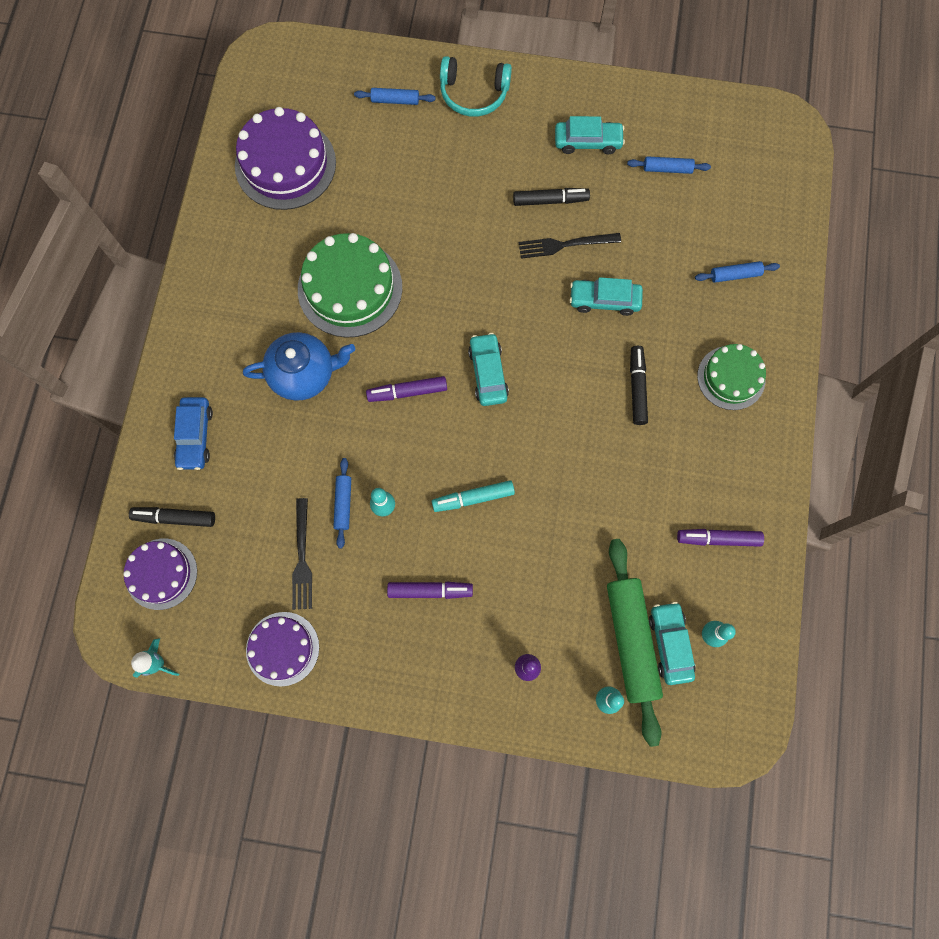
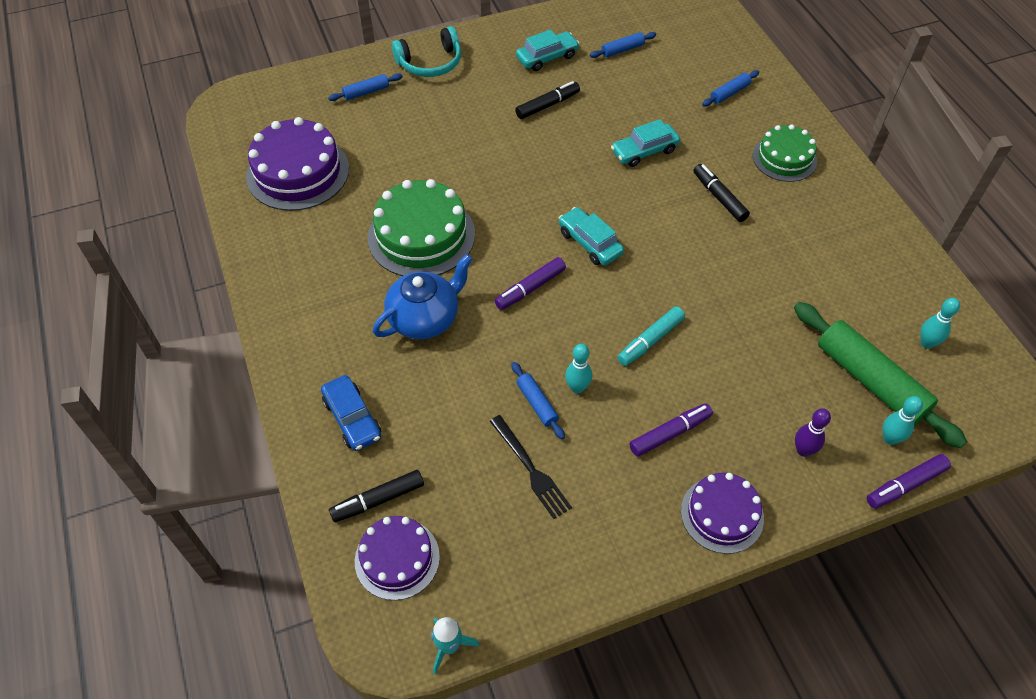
camera: 30 degrees left, 20 degrees down
(282, 648) = (569, 560): purple cake -> purple cake (722, 514)
(565, 245) = (582, 129): black fork -> none
(670, 644) = (903, 366): turquoise car -> none
(718, 538) = (871, 270): purple marker -> purple marker (905, 485)

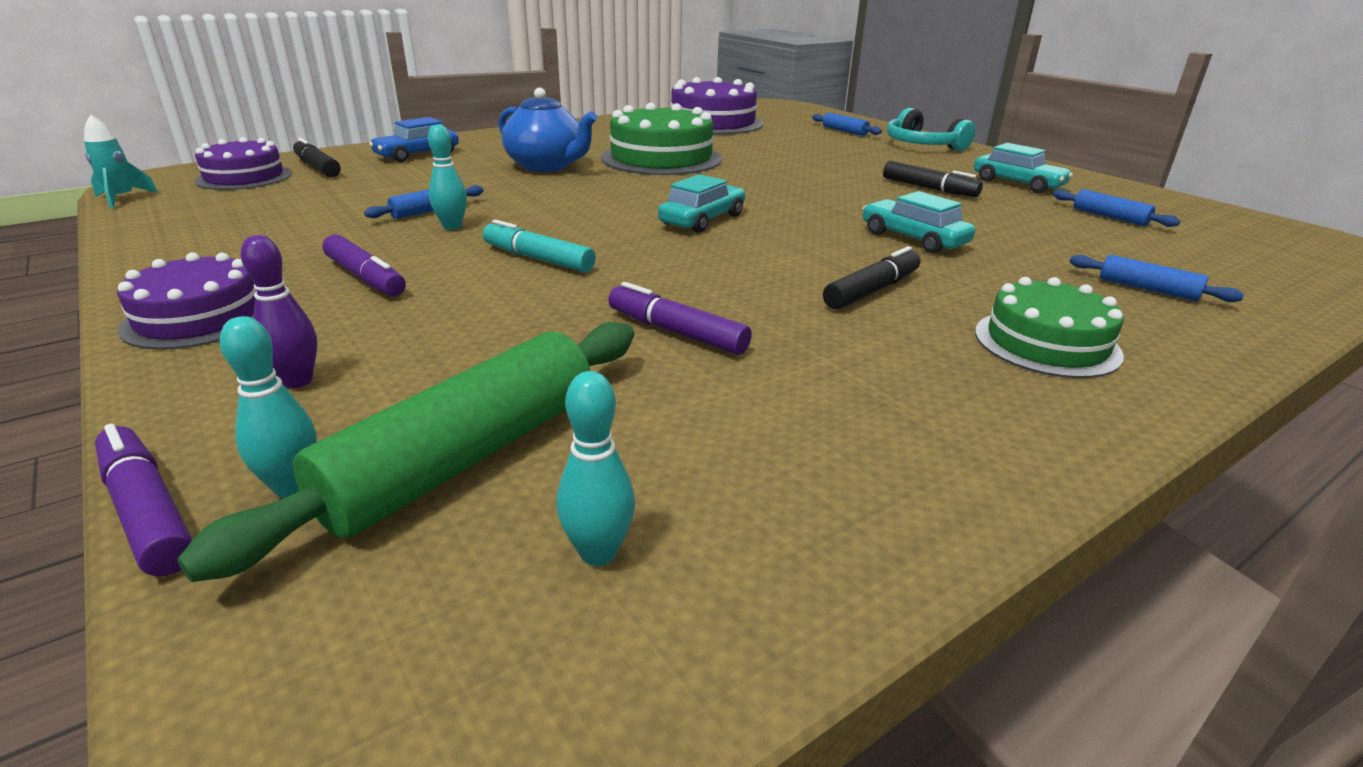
camera: 75 degrees right, 25 degrees down
(530, 288) = (607, 199): purple marker -> purple marker (676, 332)
(531, 469) = (331, 214): black fork -> none

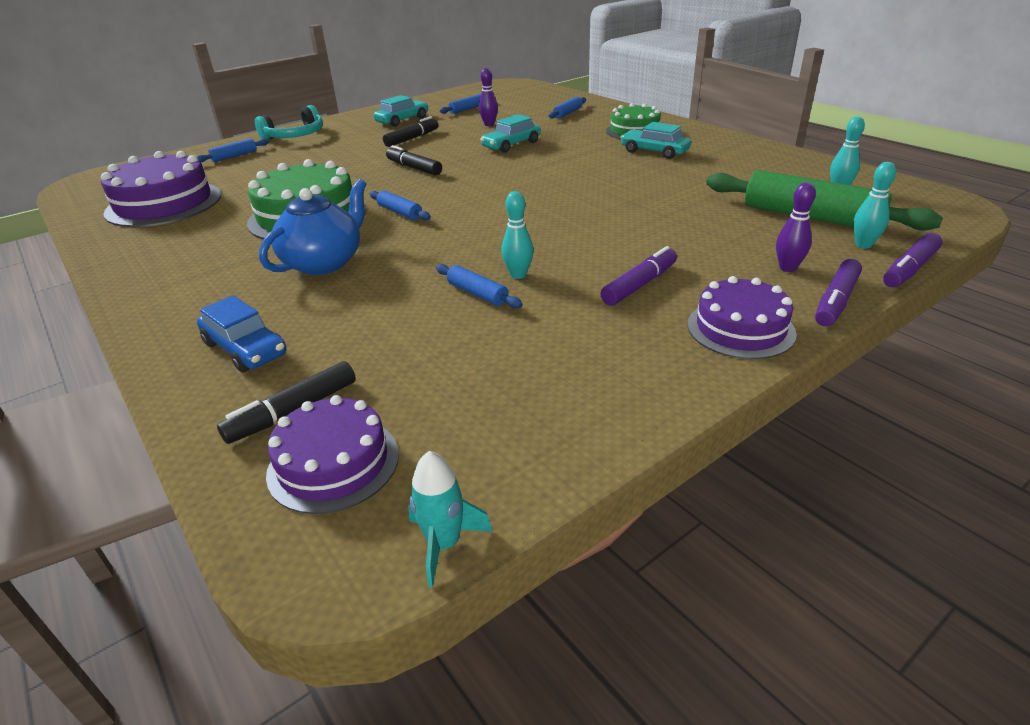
camera: 90 degrees left, 5 degrees up
(538, 259) = (579, 233): turquoise marker -> none
(655, 186) = (399, 212): none -> blue rolling pin
(676, 332) = (666, 189): purple marker -> purple marker (835, 301)
(702, 220) = (485, 193): turquoise car -> turquoise car (654, 152)
(872, 291) = (592, 154): black marker -> black marker (414, 168)
(1024, 229) = (489, 124): none -> purple bowling pin

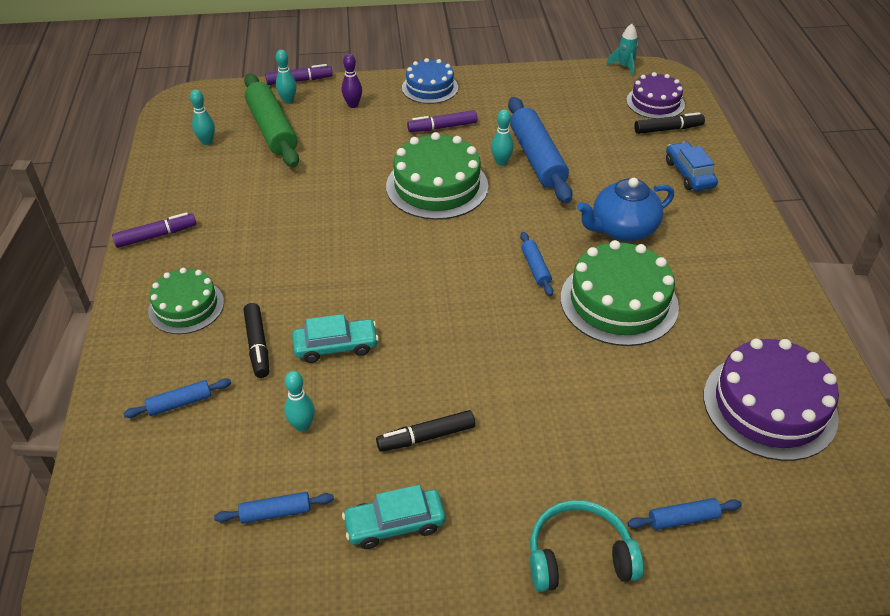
camera: 150 degrees left, 10 degrees up
(414, 168) = (474, 348): black marker -> black marker (257, 345)
(477, 294) = (537, 158): blue rolling pin -> blue rolling pin, size x2.13
(489, 124) = (302, 426): purple bowling pin -> turquoise bowling pin
(562, 232) = (437, 186): none -> green cake
(654, 152) = (233, 254): turquoise car -> none
(740, 328) = (430, 87): purple cake -> blue cake
(835, 301) = (366, 81): purple marker -> purple marker (156, 236)

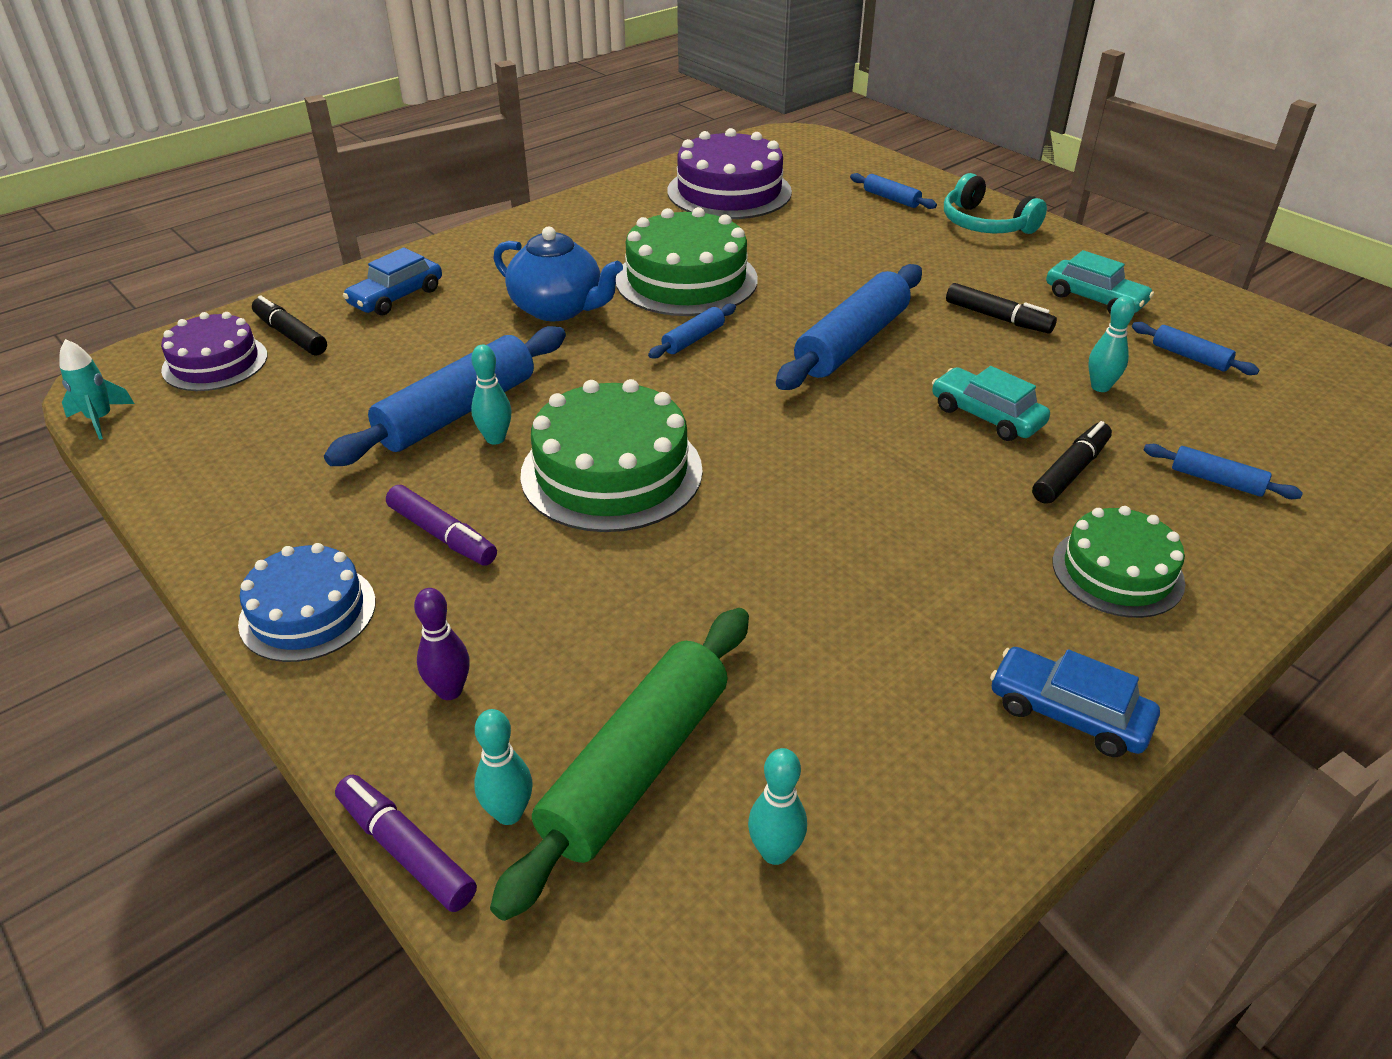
camera: 125 degrees left, 5 degrees down
(156, 236) = (1068, 713): purple marker -> blue car
(467, 336) = (851, 342): none -> blue rolling pin

